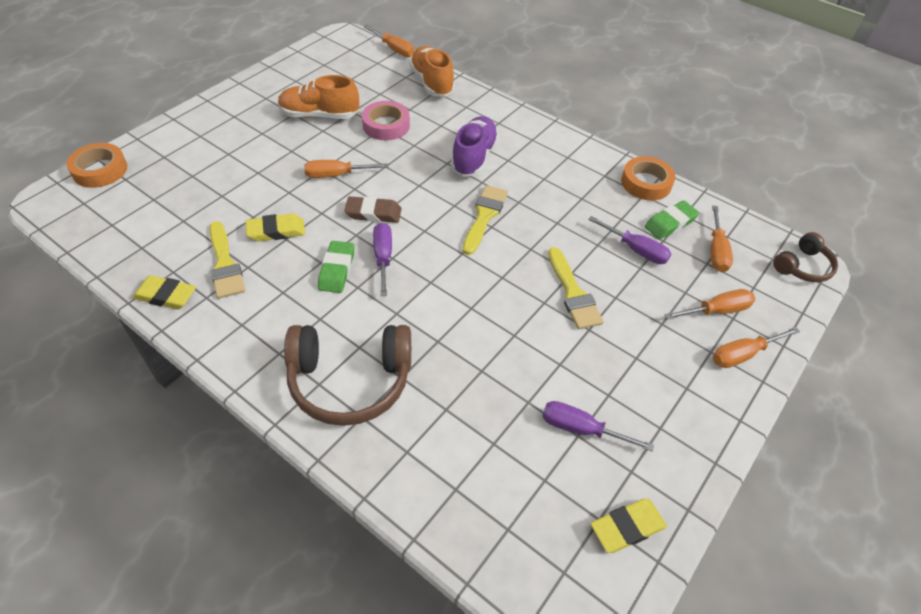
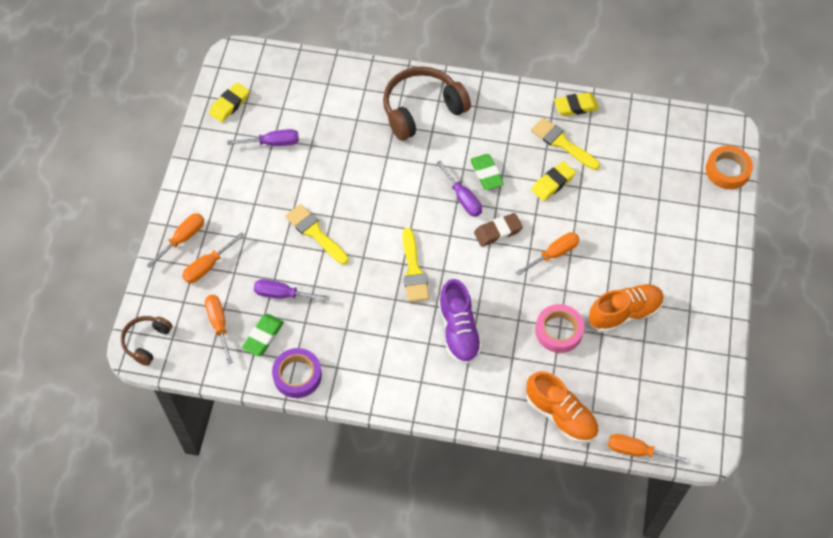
camera: 155 degrees right, 10 degrees up
(646, 183) = (297, 375): orange tape -> purple tape

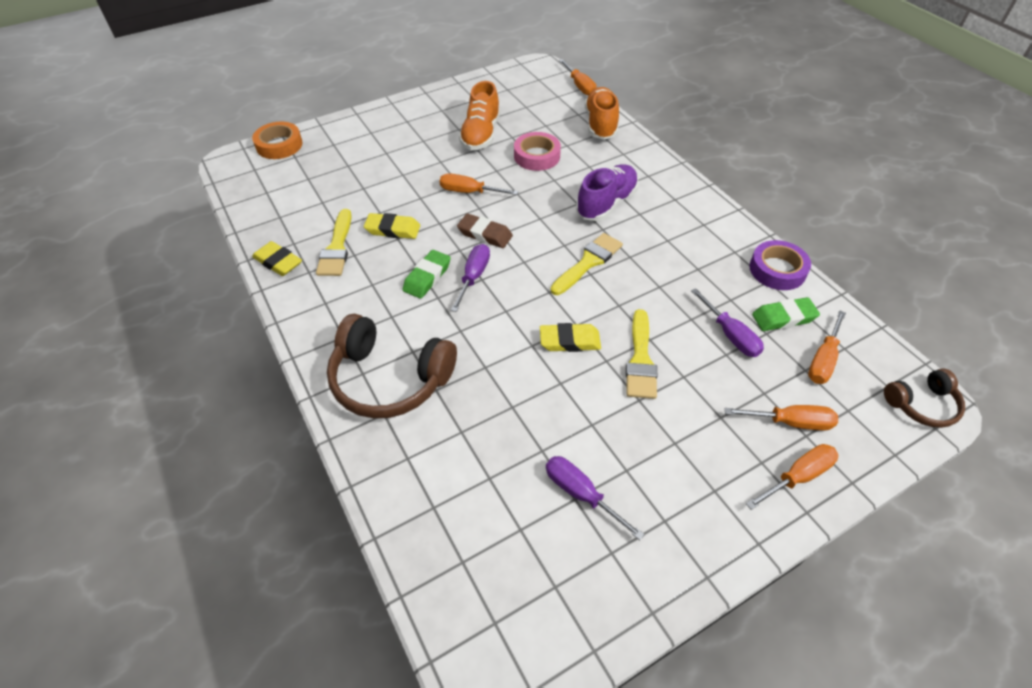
camera: 130 degrees left, 10 degrees down
(183, 238) = (798, 477): orange screwdriver -> orange screwdriver turned 150 degrees clockwise
(229, 104) = (579, 605): yellow eraser -> yellow eraser (569, 341)
(624, 313) = (481, 135): orange shoe -> orange shoe turned 105 degrees counterclockwise

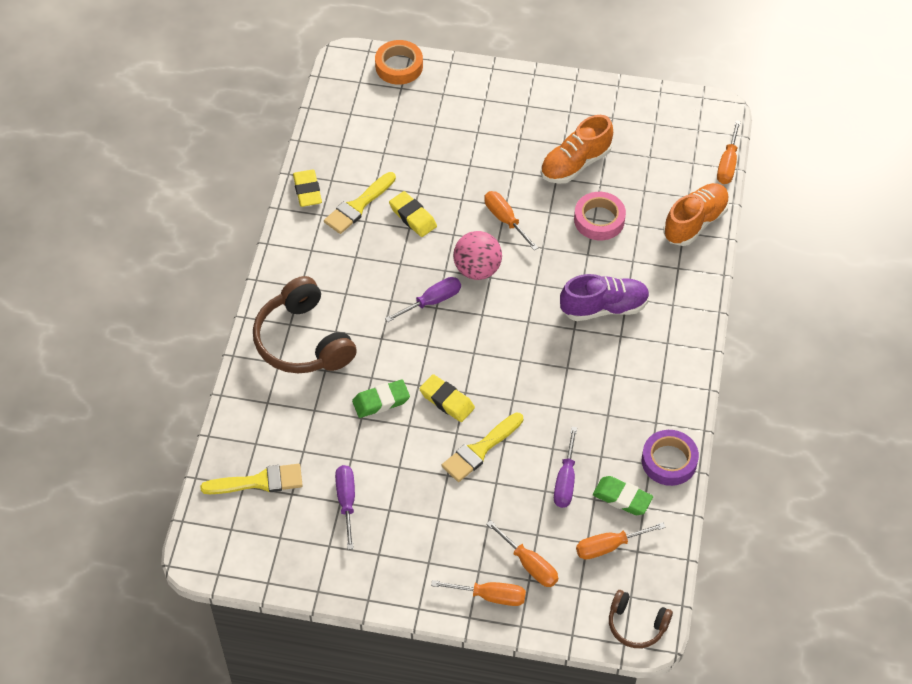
camera: 40 degrees right, 5 degrees up
(427, 277) = (399, 278): green eraser -> green eraser (381, 401)
(485, 234) = (477, 269): brown eraser -> pink ball
(588, 262) = (529, 349): yellow brush -> yellow brush (259, 482)

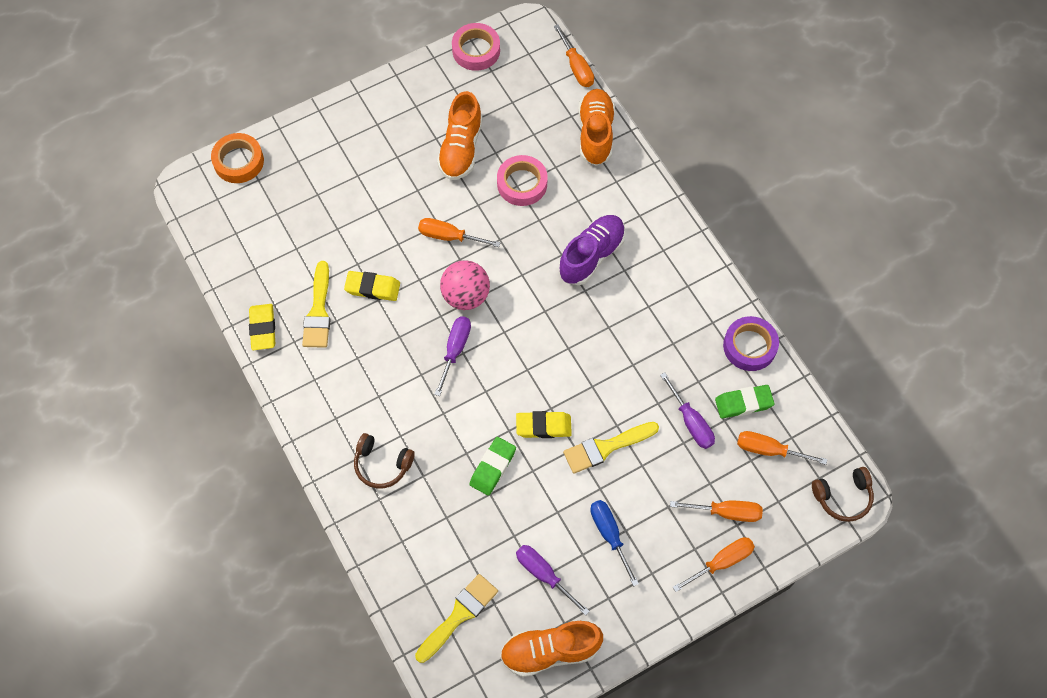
camera: 40 degrees left, 10 degrees up
(300, 556) = (550, 651): none -> orange shoe
(303, 341) = (382, 464): brown headphones -> brown headphones, size x0.55
(307, 191) = (263, 329): yellow eraser -> yellow eraser turned 45 degrees clockwise
(422, 512) = (609, 535): none -> blue screwdriver
(480, 450) = (606, 447): yellow brush -> yellow brush turned 60 degrees clockwise
(609, 546) = (769, 450): orange screwdriver -> orange screwdriver turned 75 degrees clockwise
(656, 101) = (476, 50): none -> pink tape

